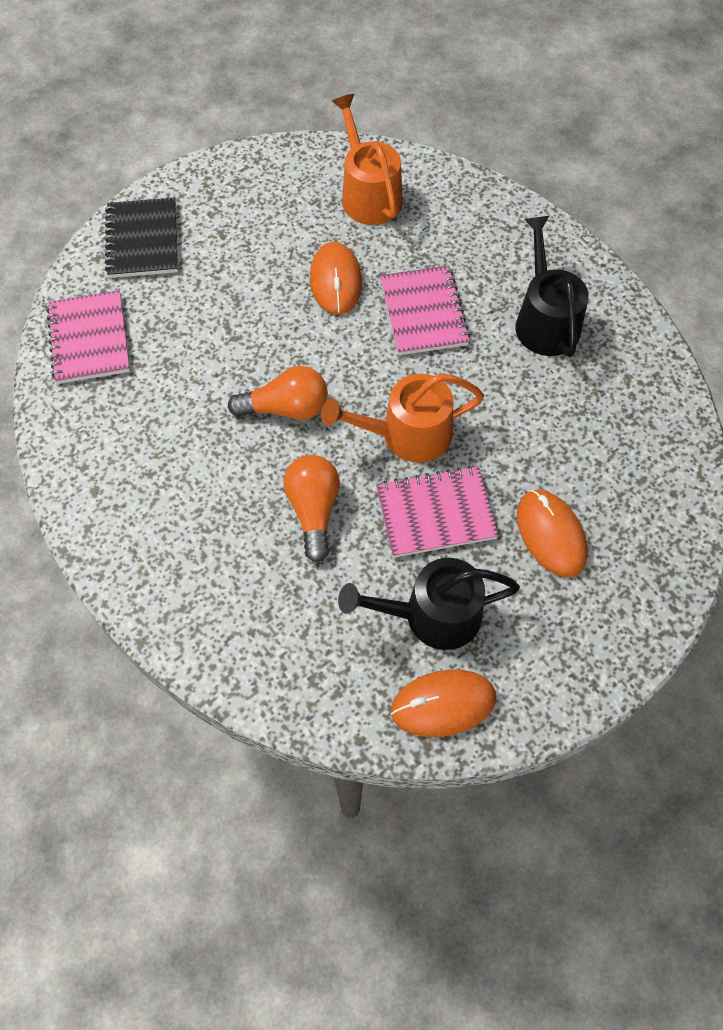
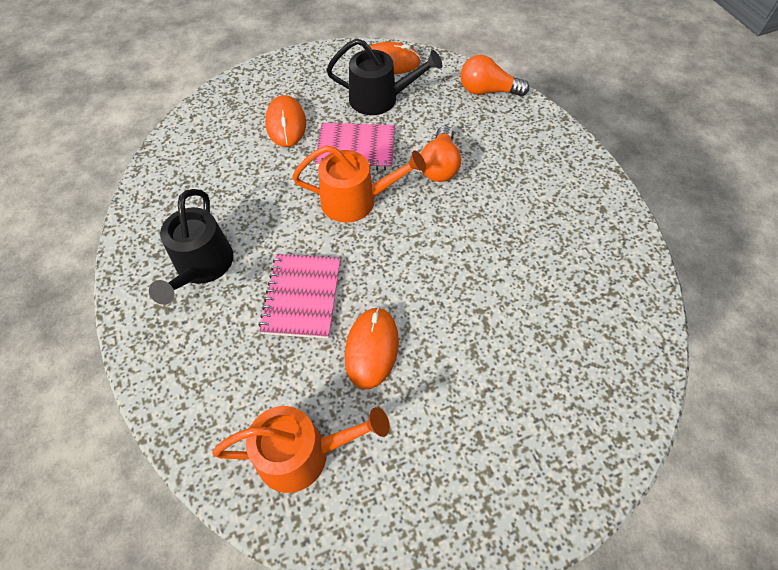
camera: 165 degrees left, 5 degrees down
(89, 339) = (619, 339): pink notebook -> none
(143, 240) = (569, 450): black notebook -> none
(286, 408) = (445, 239): orange light bulb -> orange light bulb (487, 91)
(368, 194) = (302, 454): orange watering can -> orange watering can turned 90 degrees counterclockwise

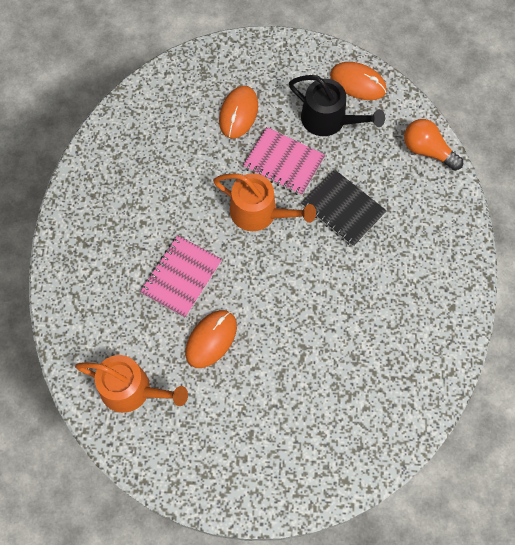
camera: 25 degrees right, 10 degrees up
(202, 266) = (121, 220): black watering can -> none
(440, 166) = (343, 209): orange light bulb -> black notebook

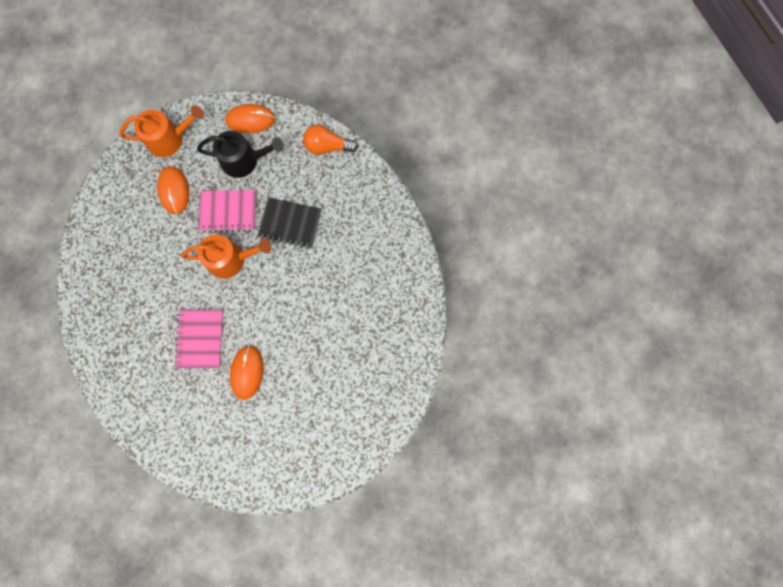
camera: 30 degrees left, 10 degrees up
(132, 390) = (210, 441): orange watering can -> orange watering can (170, 139)

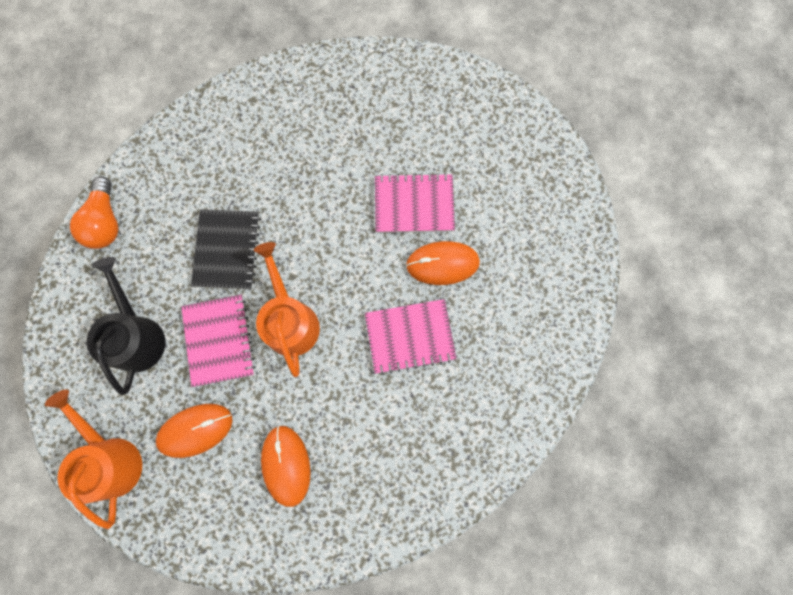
camera: 100 degrees left, 0 degrees up
(250, 120) = (70, 341): orange mouse -> orange mouse (286, 465)
(296, 359) = (414, 204): none -> pink notebook

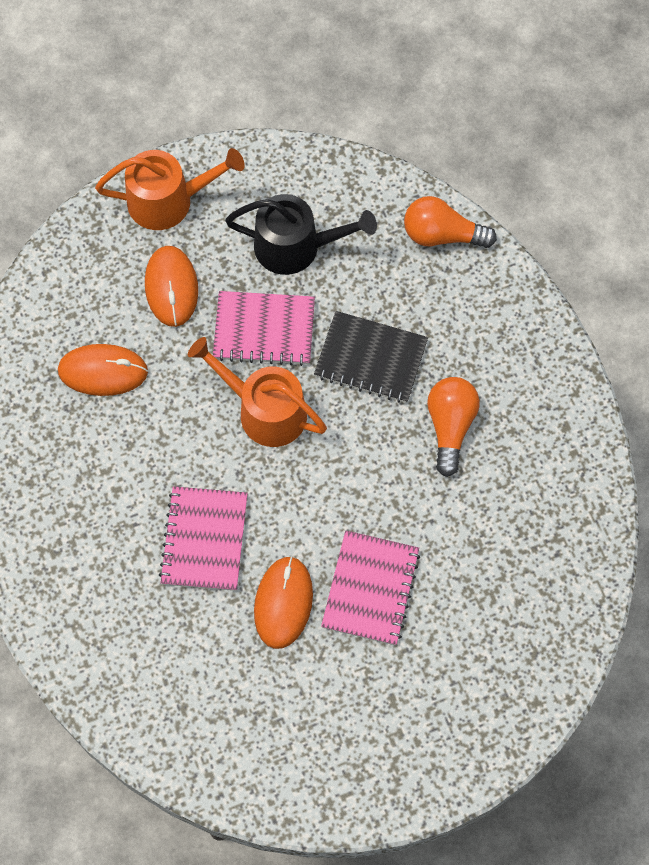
camera: 105 degrees right, 10 degrees down
(271, 178) = (450, 427): none -> orange light bulb
(290, 320) = (264, 410): orange watering can -> orange watering can turned 150 degrees counterclockwise

